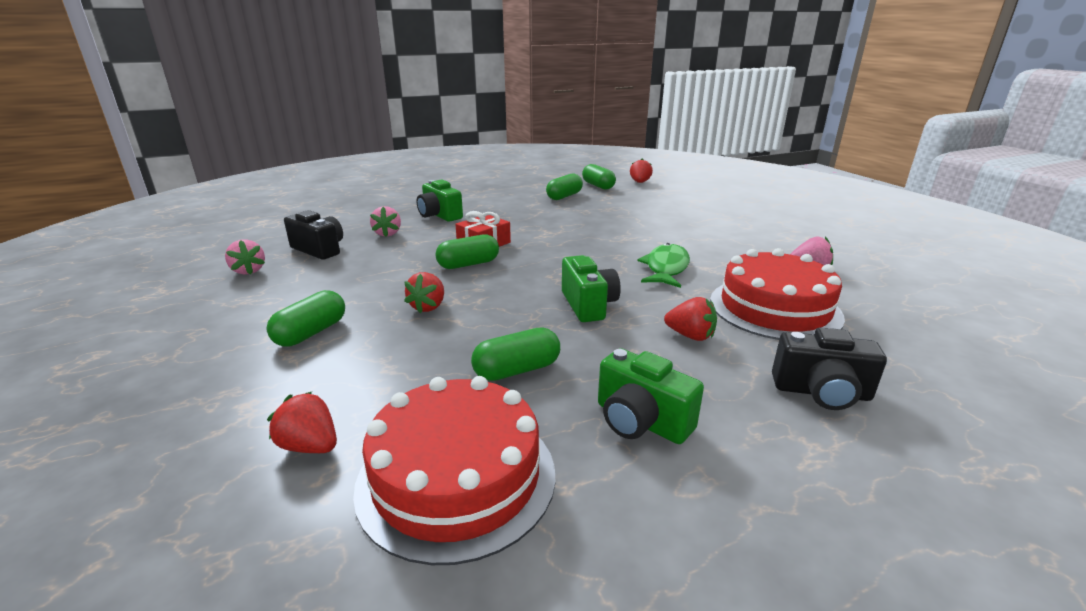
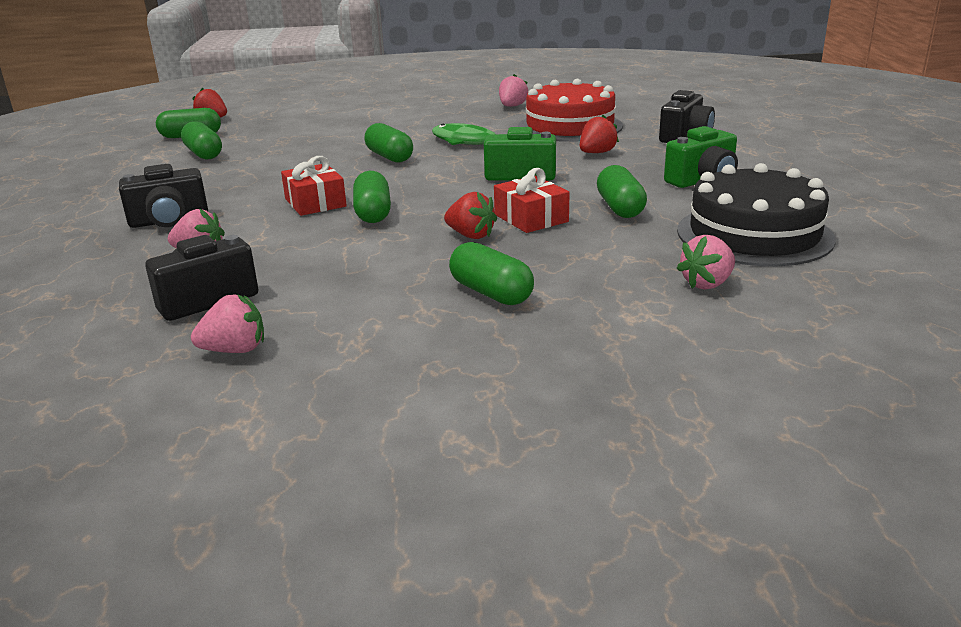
camera: 70 degrees left, 0 degrees up
(310, 446) = (707, 284): red strawberry -> pink strawberry
(439, 215) = (169, 221): green camera -> black camera
(457, 477) = (754, 234): red cake -> black cake
(474, 326) = (531, 218): none -> red gift
(599, 246) = (389, 157): none -> green capsule

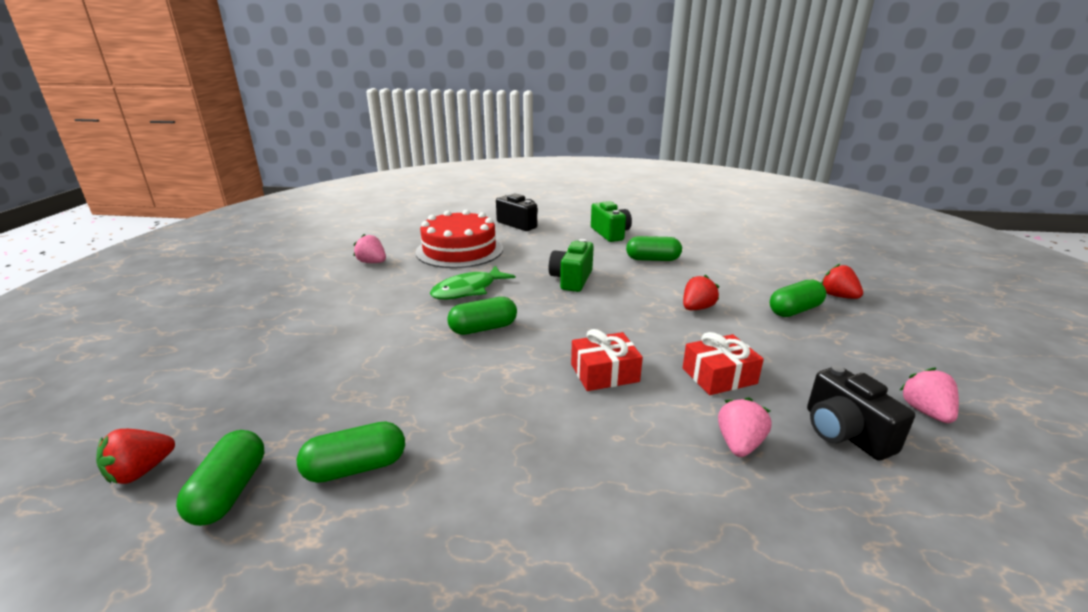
camera: 80 degrees left, 0 degrees up
(169, 221) = (636, 478): black camera -> none
(373, 213) = (641, 344): green capsule -> none
(531, 218) = (666, 286): red gift -> red gift (719, 376)
(596, 153) = (536, 251): red strawberry -> red strawberry (838, 296)
(707, 284) = (768, 257): pink strawberry -> none
(754, 234) = (700, 237): black cake -> none

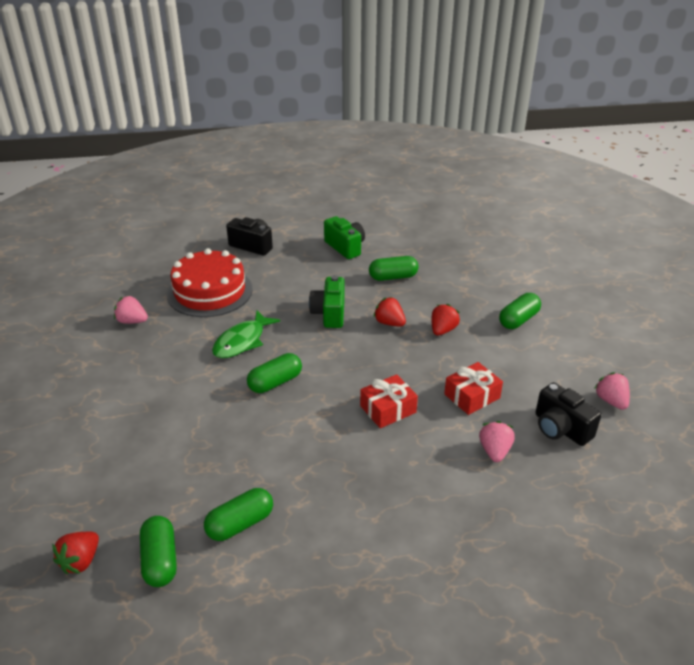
camera: 15 degrees left, 10 degrees up
(838, 296) = (550, 298): red strawberry -> red strawberry (389, 323)

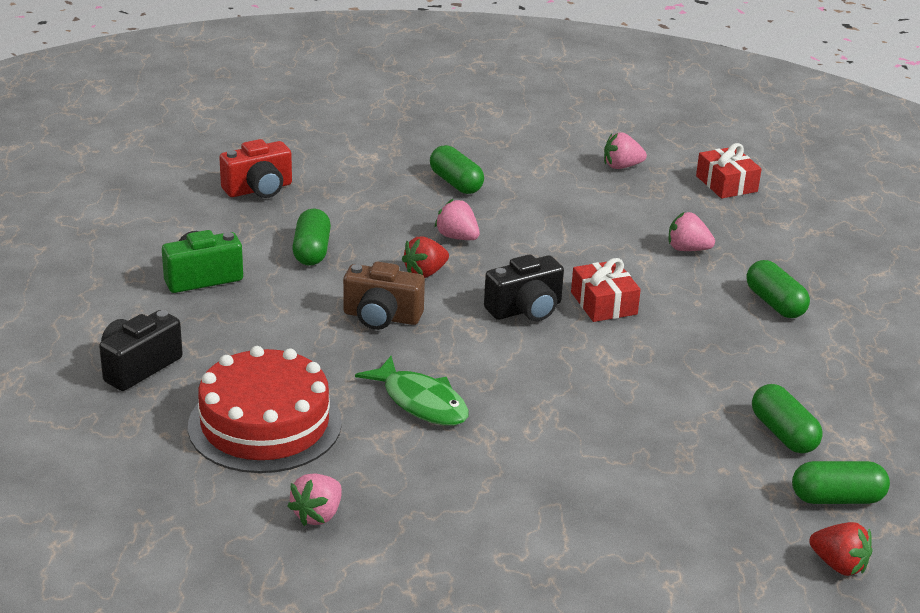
camera: 80 degrees left, 5 degrees down
(275, 382) = (528, 382): green capsule -> green capsule (775, 303)
(329, 313) = (381, 317): green camera -> brown camera
(443, 330) = (457, 237): red strawberry -> pink strawberry
(455, 247) = (259, 189): none -> red camera
(472, 396) = (593, 244): red gift -> red gift (726, 184)
(560, 428) = (659, 204): black camera -> black camera (525, 309)

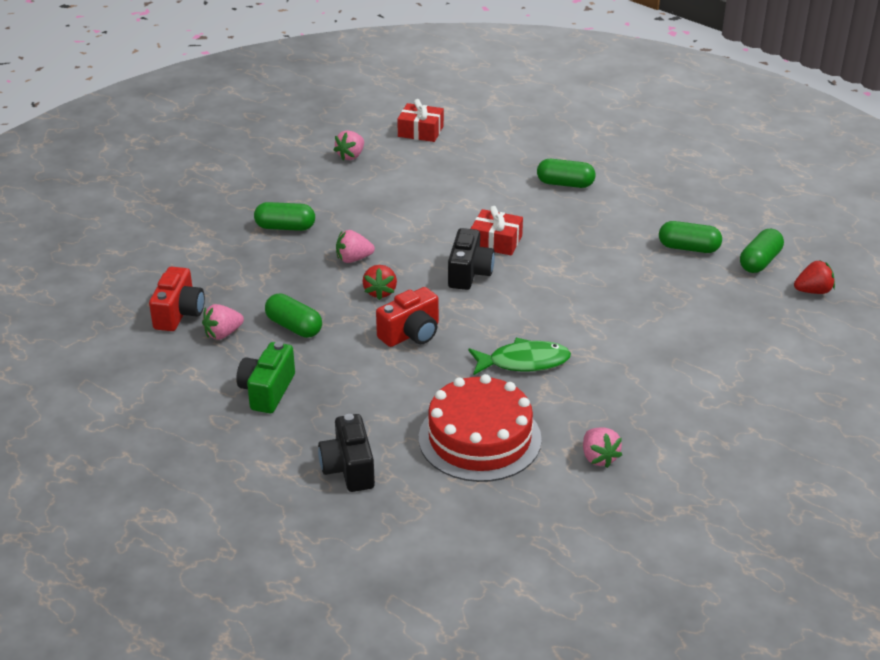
camera: 50 degrees left, 5 degrees up
(381, 317) = (411, 334): brown camera -> red camera
(687, 249) = (474, 182): pink strawberry -> pink strawberry (223, 334)

